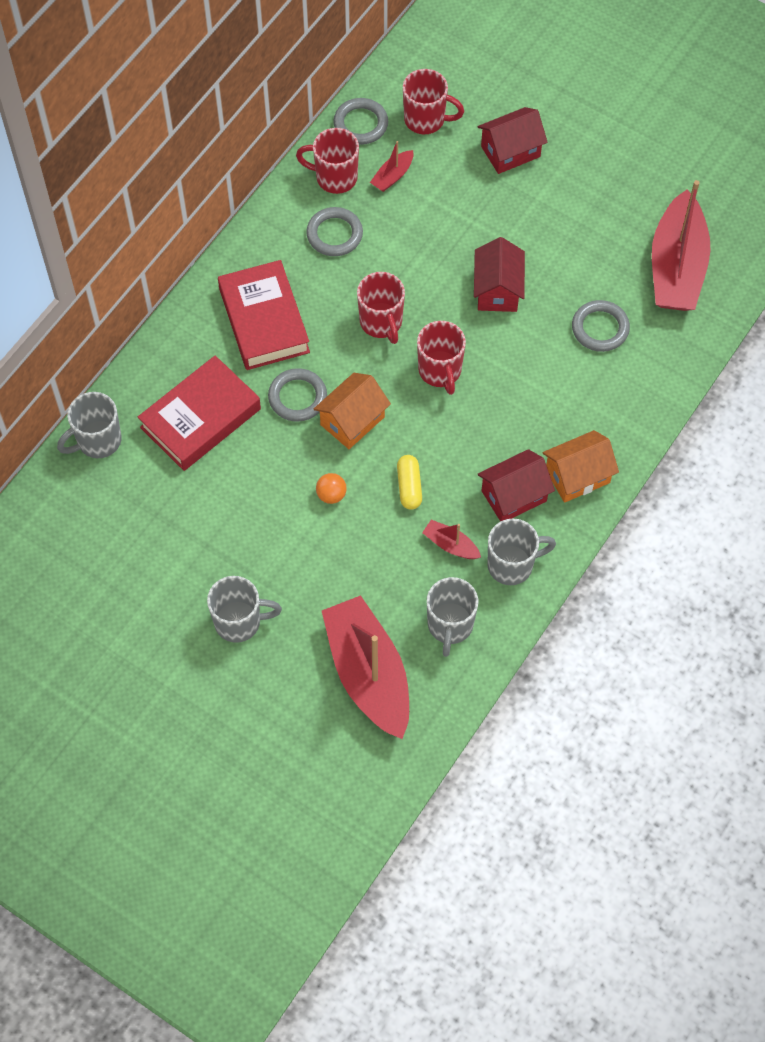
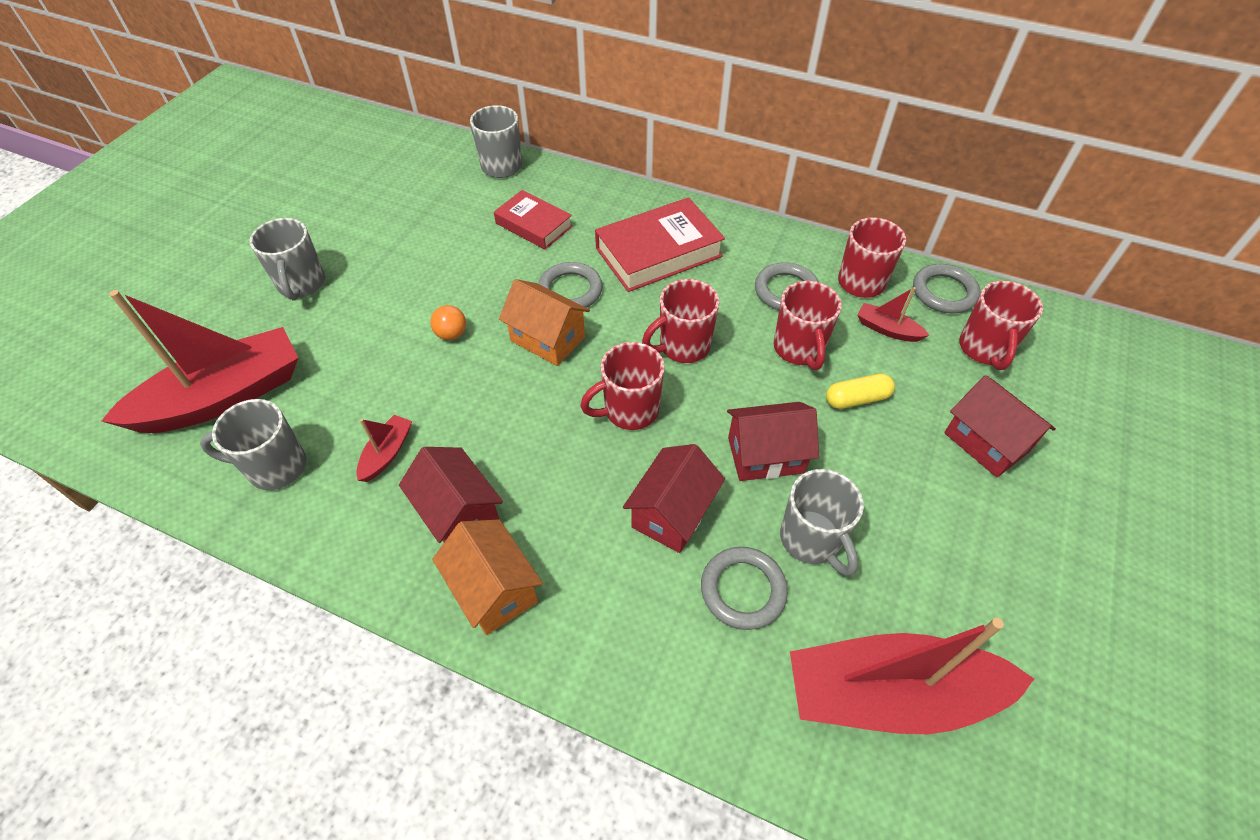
camera: 80 degrees right, 10 degrees down
(200, 418) = (534, 225): red book -> red book, size x0.63
(401, 242) = (799, 349): none -> red mug
(409, 486) = (466, 401): yellow capsule -> yellow capsule (857, 399)
(512, 565) = (356, 524): grey mug -> grey mug (811, 540)
(536, 358) = (672, 513): none -> red house

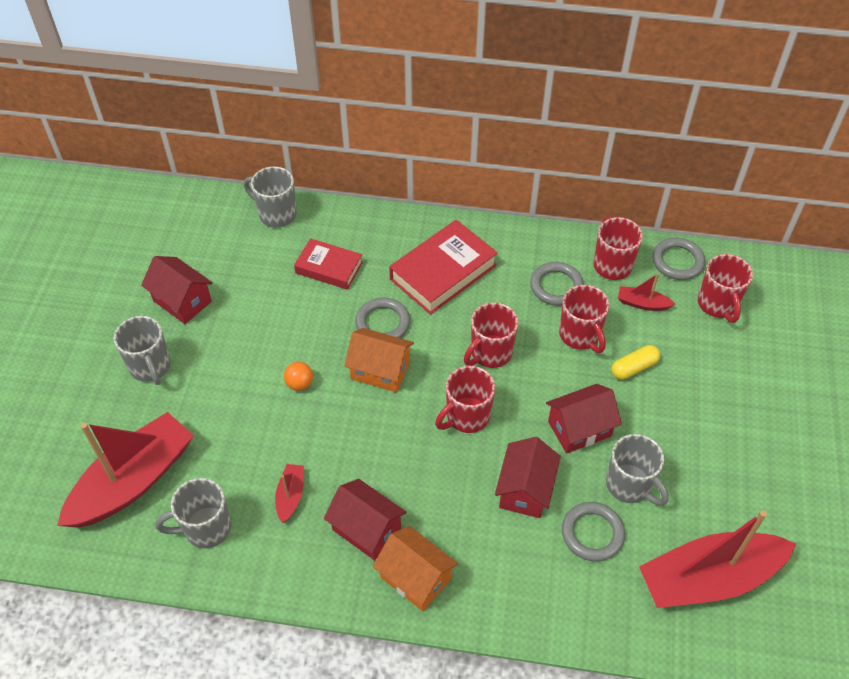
camera: 15 degrees left, 0 degrees up
(986, 442) = (734, 381): red house -> red house (182, 301)

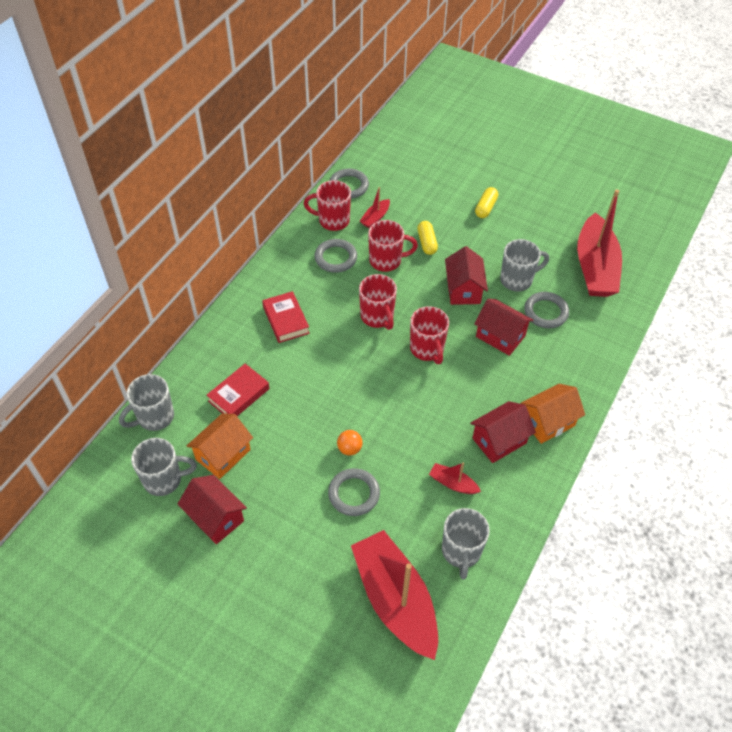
camera: 70 degrees left, 0 degrees up
(150, 367) = (279, 560): grey mug -> grey mug (164, 480)
(182, 301) = (215, 517): red house -> red house turned 75 degrees clockwise
(380, 370) = (361, 390): orange house -> orange house (223, 454)
(382, 323) = (316, 375): grey ring -> grey ring (354, 494)
(443, 272) = (286, 320): red book -> red book, size x0.63
(717, 305) = (395, 181): red mug -> none
(736, 415) = (485, 208): none -> yellow capsule

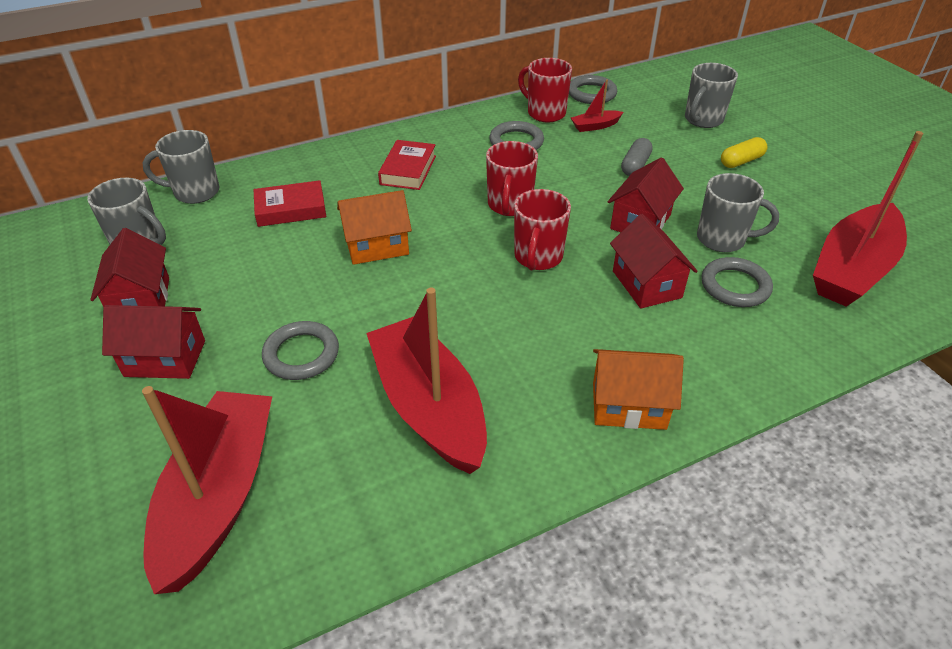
camera: 35 degrees right, 10 degrees down
(223, 454) = (216, 250): orange house -> orange house (377, 246)
(349, 449) = (346, 308): orange ball -> none
(386, 261) = (571, 164): red mug -> none
(427, 243) = (635, 165): yellow capsule -> grey capsule
(453, 483) = (429, 407): red boat -> red boat, size x2.36
(461, 552) = (358, 492): grey mug -> grey mug (702, 120)
(499, 440) = (538, 392): red house -> red house (165, 358)

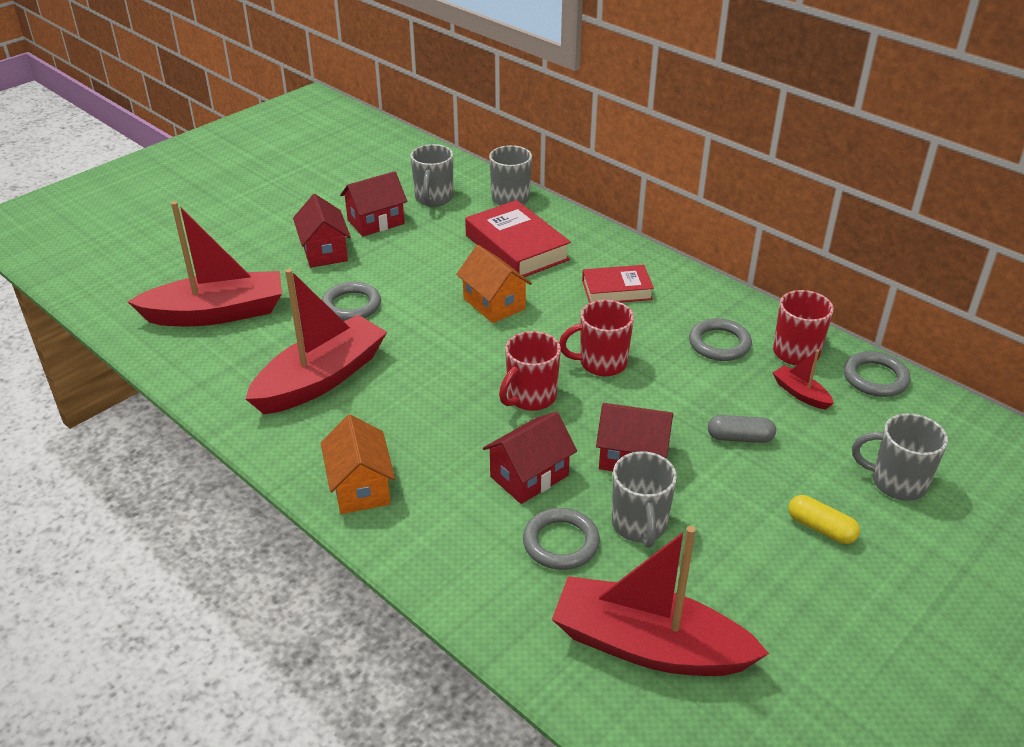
camera: 70 degrees right, 5 degrees down
(291, 209) = (516, 247): red book -> red book, size x1.59
(538, 257) = (530, 397): red mug -> red mug turned 45 degrees counterclockwise

